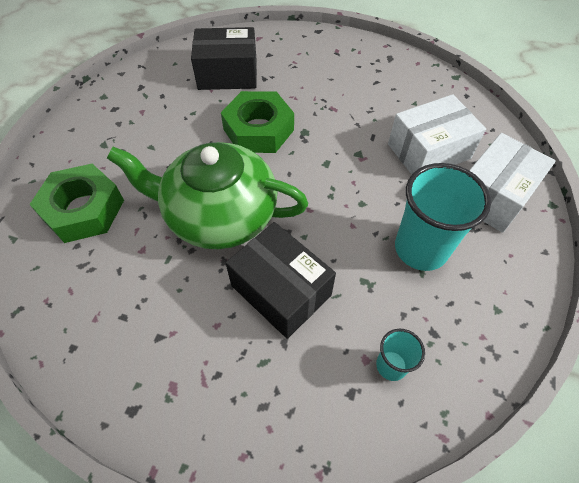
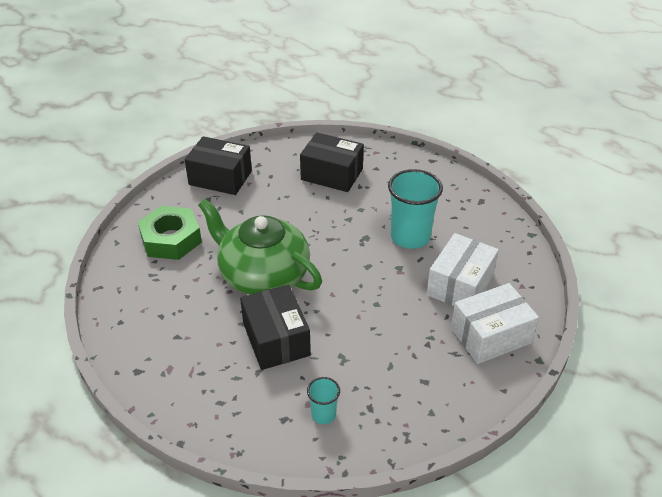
camera: 25 degrees right, 15 degrees down
(105, 115) = (220, 178): none -> black box
(258, 130) = (330, 224): green nut -> none
(421, 249) = (400, 351): turquoise cup -> turquoise cup (410, 237)
(428, 151) = (460, 285): white box -> white box turned 60 degrees counterclockwise

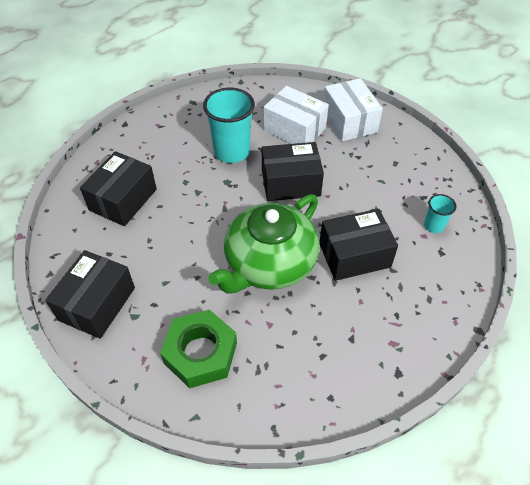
camera: 85 degrees left, 10 degrees up
(372, 285) = (290, 183): none -> black box

